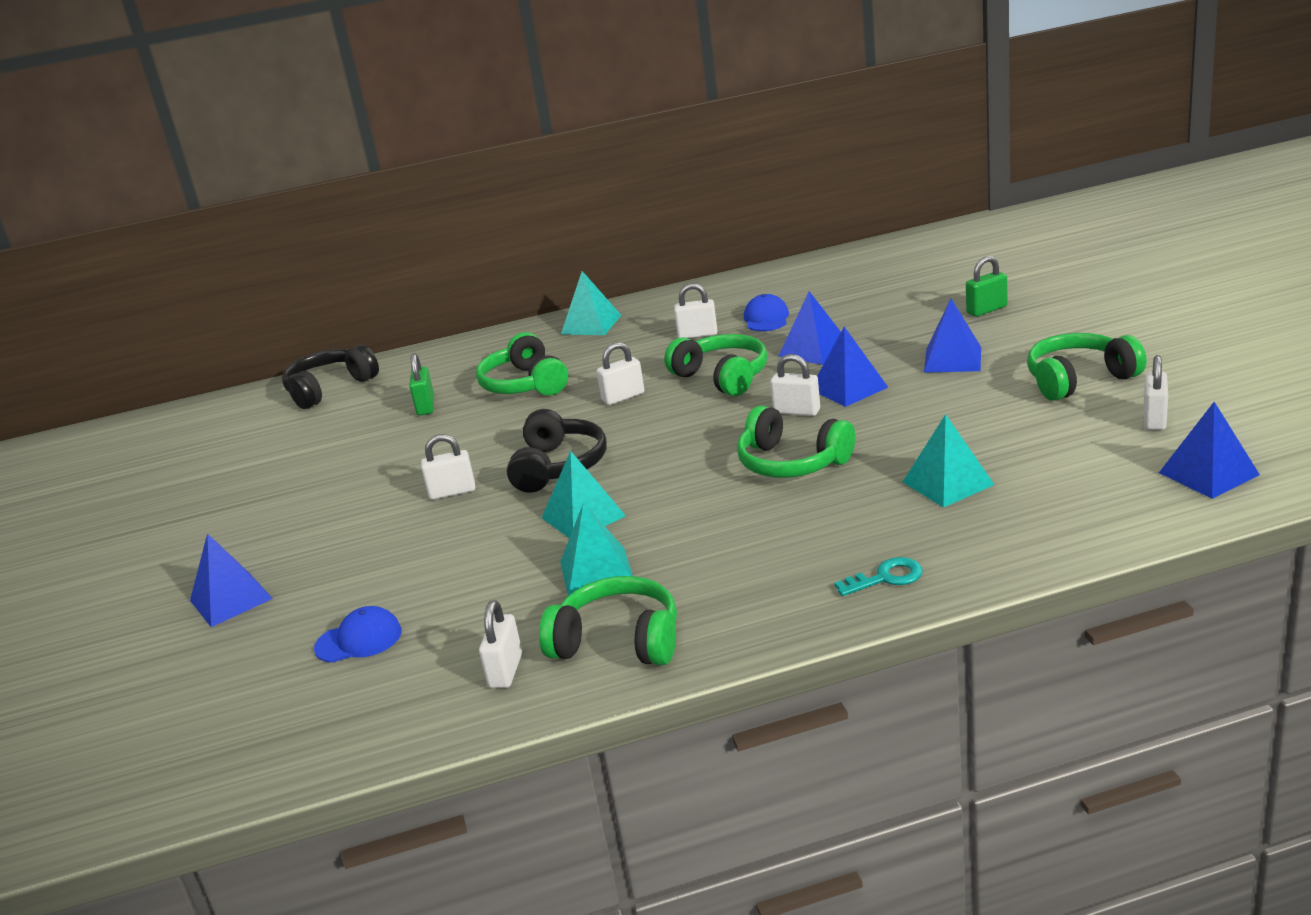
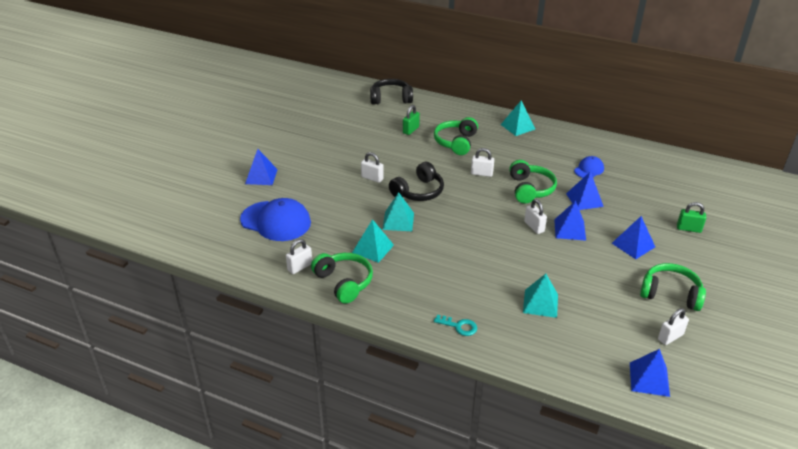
camera: 35 degrees right, 10 degrees up
(359, 640) = (276, 221): blue cap -> blue cap, size x1.95
(697, 334) = (550, 160): white padlock -> none
(792, 463) = (498, 250): green headphones -> none

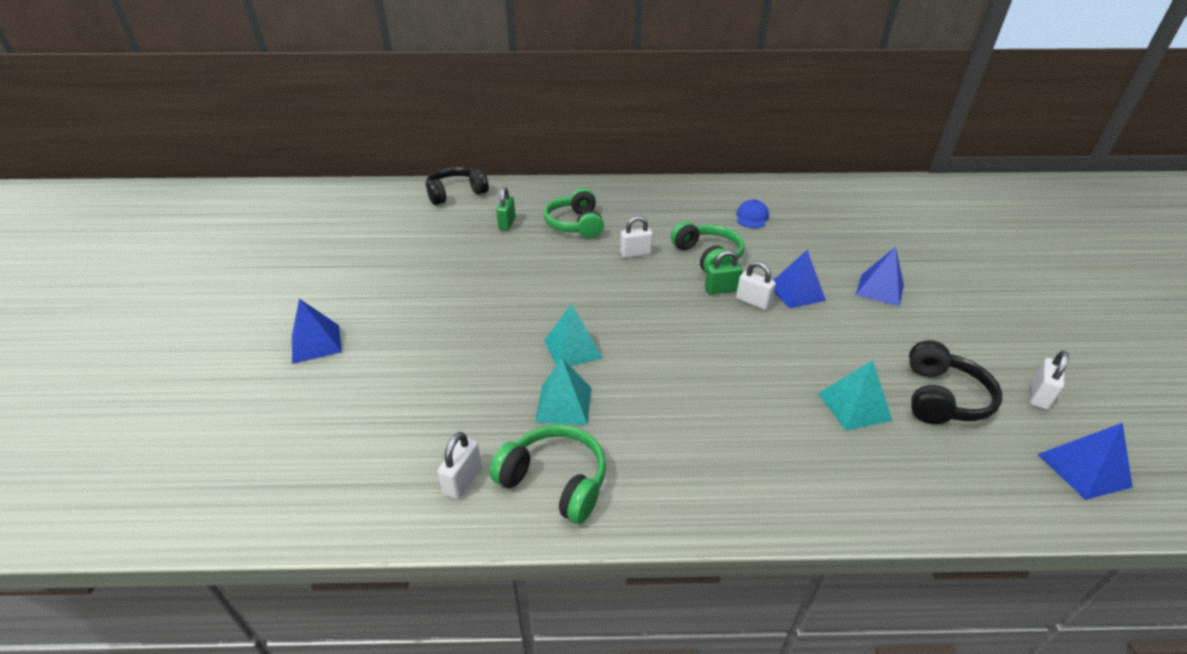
camera: 25 degrees left, 0 degrees up
(276, 221) = (377, 410): blue cap -> none
(372, 178) = (494, 298): white padlock -> none
(418, 191) = (572, 299): black headphones -> black headphones (942, 398)
(459, 326) = (783, 490): turquoise key -> none
(517, 127) = (634, 190): turquoise pyramid -> none
(584, 200) = (778, 252): blue pyramid -> none
(670, 294) = (978, 337): green headphones -> none
(688, 229) = (913, 253): green padlock -> green padlock (721, 290)

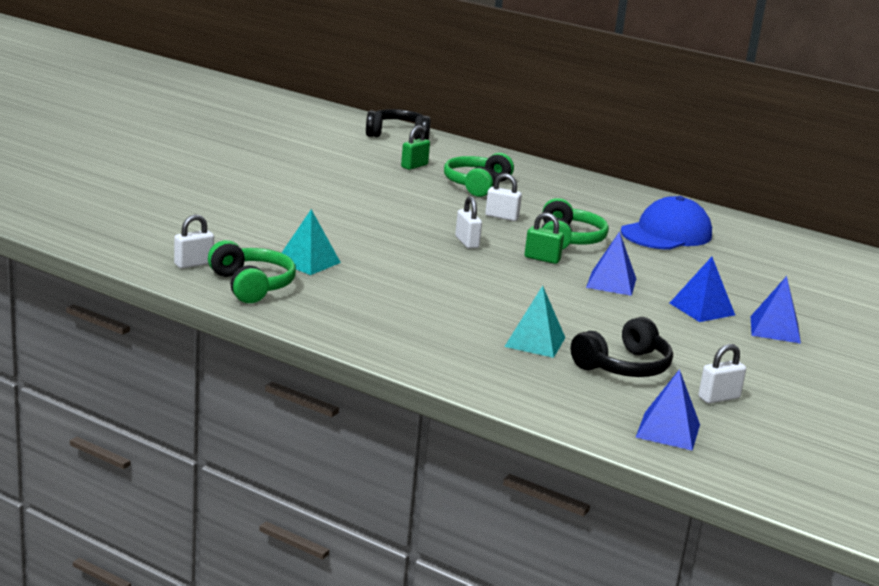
camera: 30 degrees right, 15 degrees down
(316, 343) = (175, 179): blue pyramid -> blue pyramid (775, 329)
(572, 349) = (357, 243): turquoise pyramid -> none
(752, 217) = (666, 234): blue cap -> blue cap, size x1.95
(752, 302) = (558, 273): white padlock -> white padlock (467, 242)

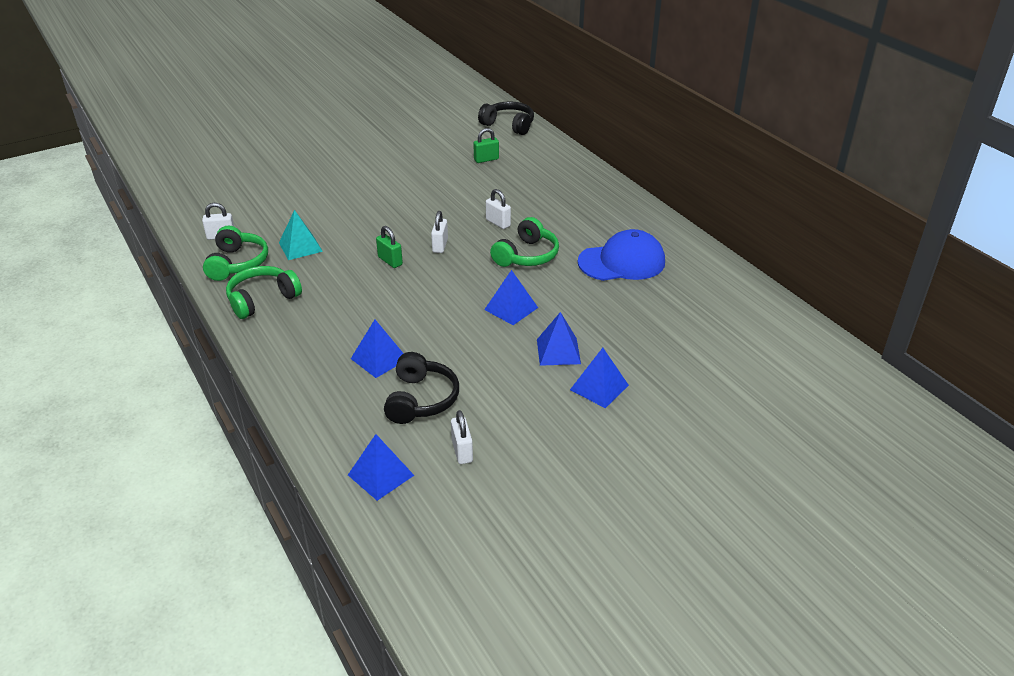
camera: 30 degrees right, 15 degrees up
(476, 185) = (515, 186): green headphones -> green headphones (262, 299)
(535, 342) = (379, 358): turquoise pyramid -> blue pyramid
(542, 259) = (481, 273): green padlock -> green padlock (390, 261)
(624, 366) = (421, 399): black headphones -> black headphones turned 75 degrees counterclockwise
(719, 398) = (462, 451): white padlock -> white padlock turned 75 degrees clockwise

